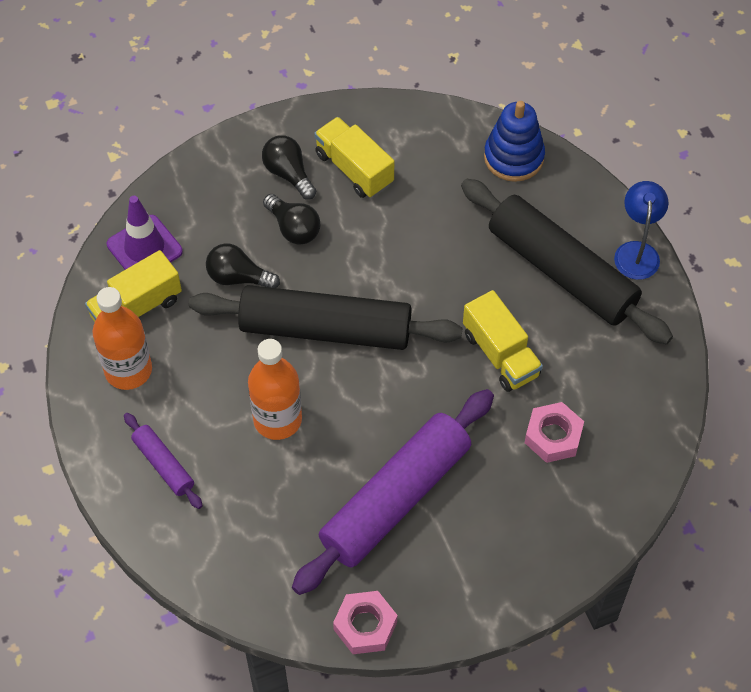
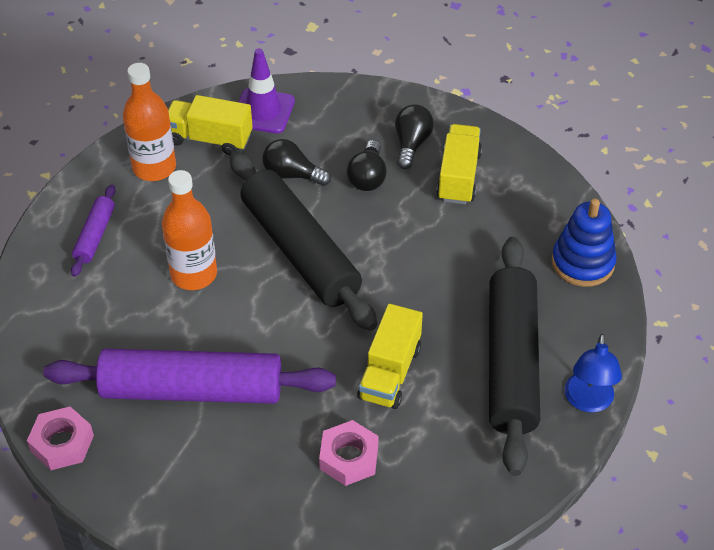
camera: 50 degrees right, 10 degrees down
(238, 277) = (292, 175): black light bulb -> black light bulb turned 45 degrees counterclockwise
(636, 251) = (588, 401): blue lamp -> blue lamp turned 135 degrees clockwise

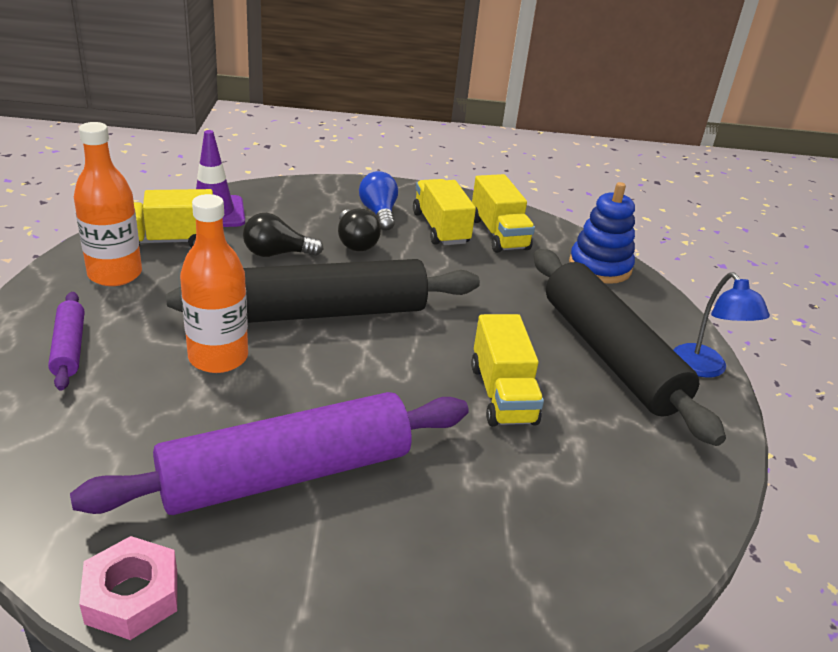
camera: 30 degrees left, 15 degrees down
(300, 251) = (328, 312): black rolling pin -> black rolling pin turned 45 degrees counterclockwise
(349, 458) = (524, 490): pink nut -> none
(411, 144) = (379, 213): black light bulb -> blue light bulb
(511, 197) = (499, 234): none -> yellow truck

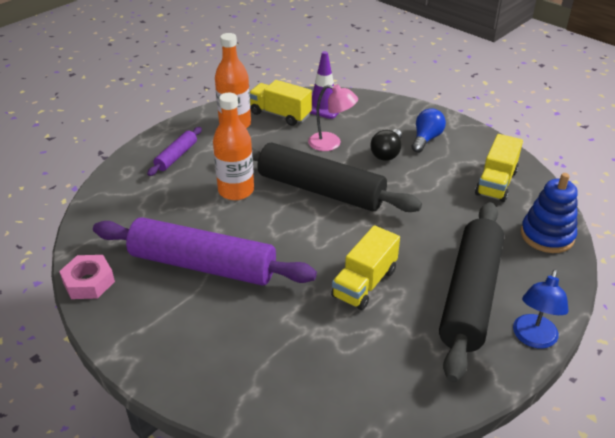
camera: 45 degrees right, 5 degrees up
(277, 254) = (331, 143): black light bulb -> pink lamp
(440, 228) = (457, 164): yellow truck -> none

